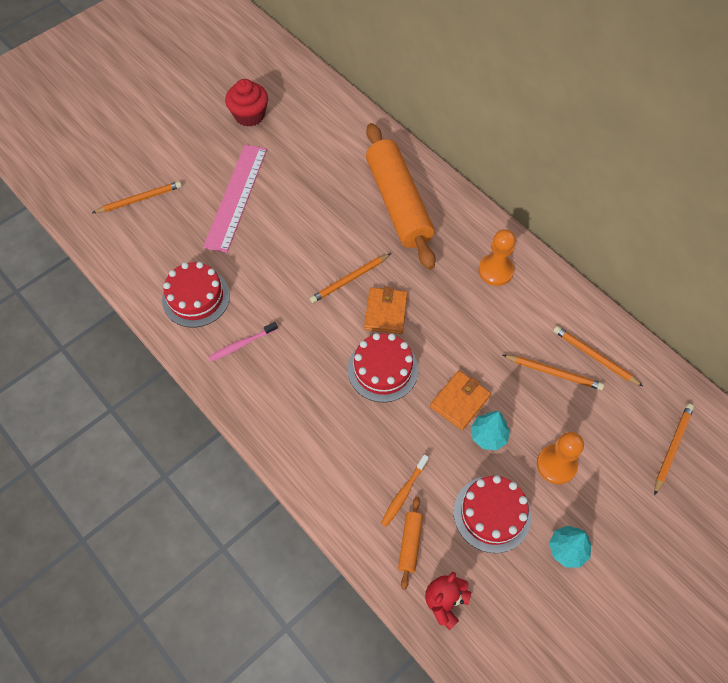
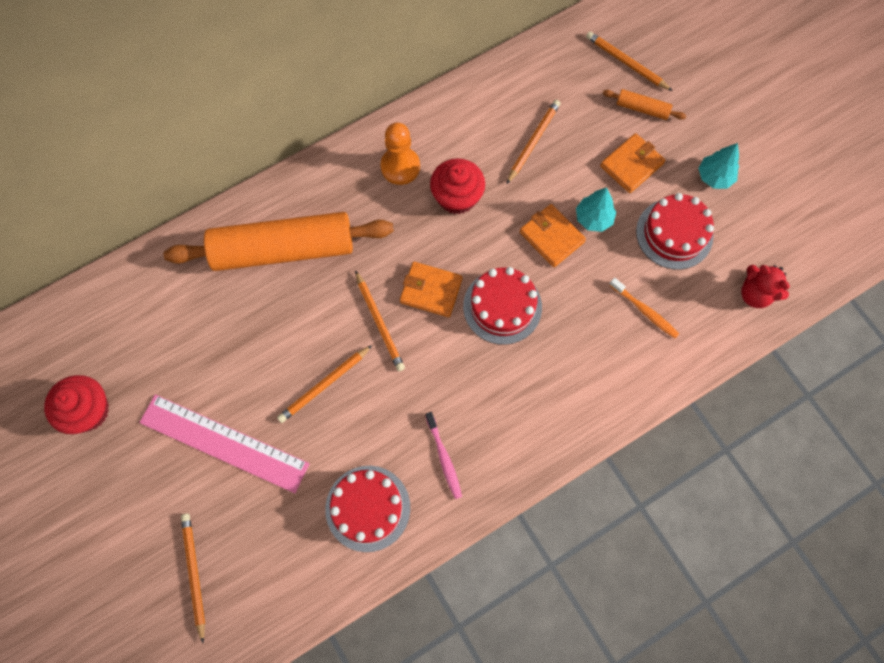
camera: 80 degrees left, 10 degrees up
(410, 543) = (697, 315): orange rolling pin -> orange rolling pin (642, 108)
(479, 318) = (457, 197): none -> red cupcake
(556, 465) = (631, 165): orange pawn -> orange wallet
(595, 357) = (521, 100): orange pencil -> orange pencil (324, 385)

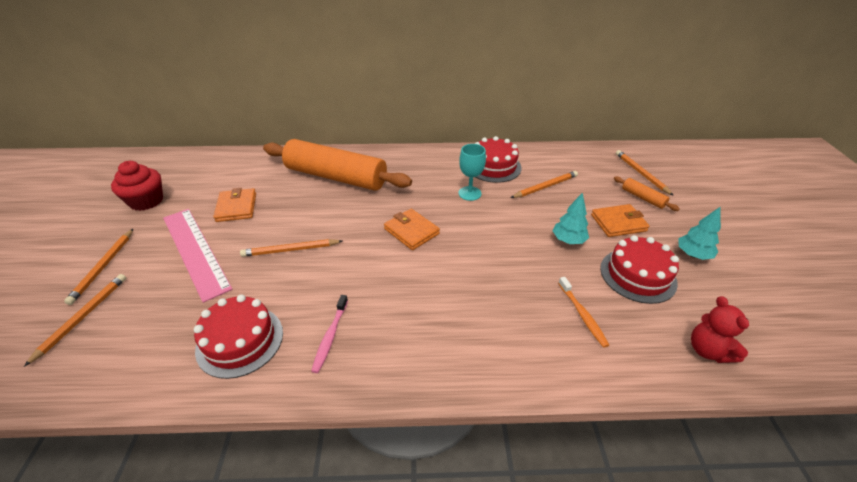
camera: 30 degrees right, 30 degrees down
(379, 322) = (360, 233): orange pencil -> orange pencil (103, 267)
(400, 167) = (443, 168): orange pawn -> none
(457, 197) = (469, 193): red cupcake -> turquoise goblet
(502, 306) = (458, 261): red cake -> red cake (493, 166)
(551, 237) = (526, 238): orange wallet -> orange wallet (236, 207)

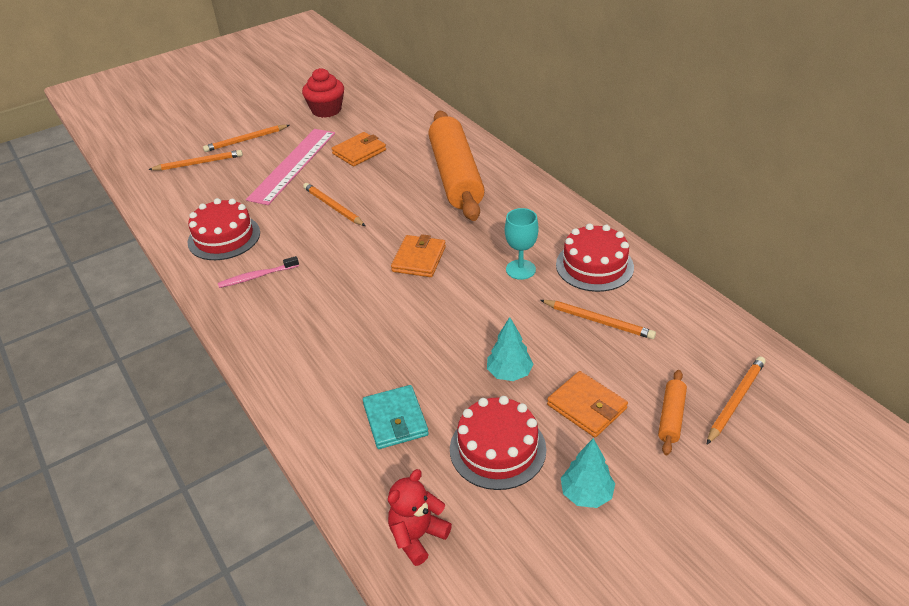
camera: 60 degrees right, 0 degrees up
(582, 315) = (395, 420): orange toothbrush -> turquoise wallet

